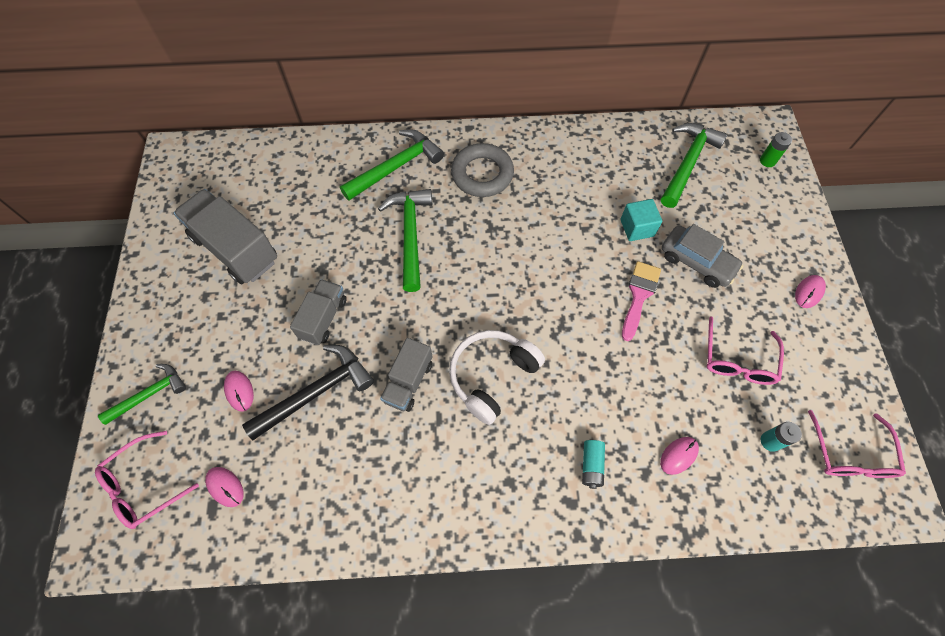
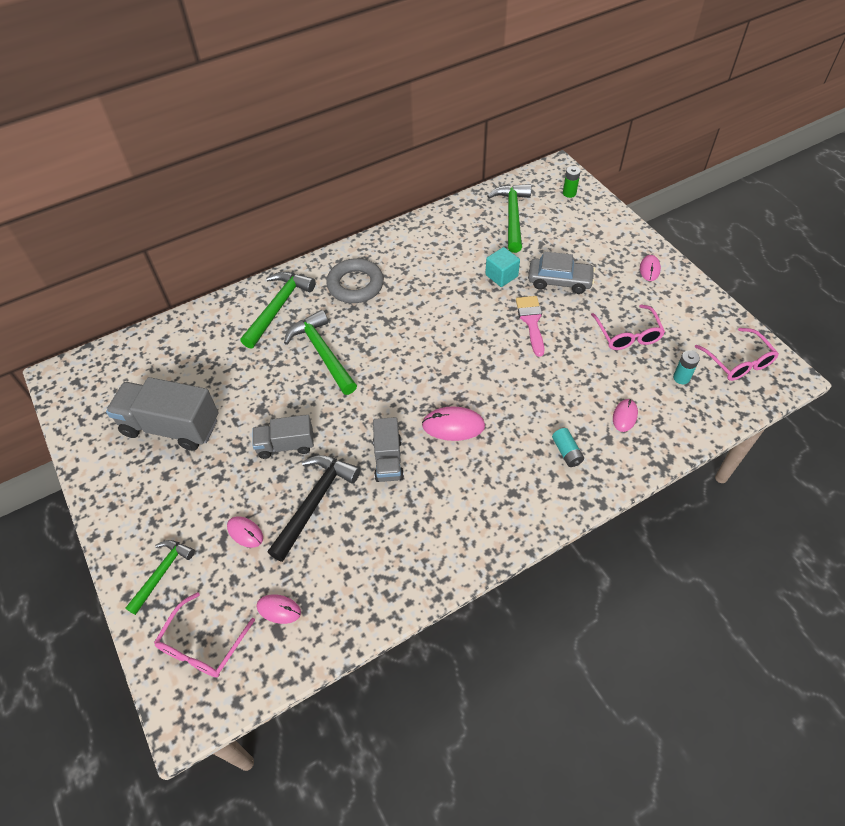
camera: 25 degrees left, 10 degrees down
(323, 318) = (286, 445): grey truck -> grey truck turned 90 degrees counterclockwise
(492, 376) = (453, 425): white headphones -> pink mouse

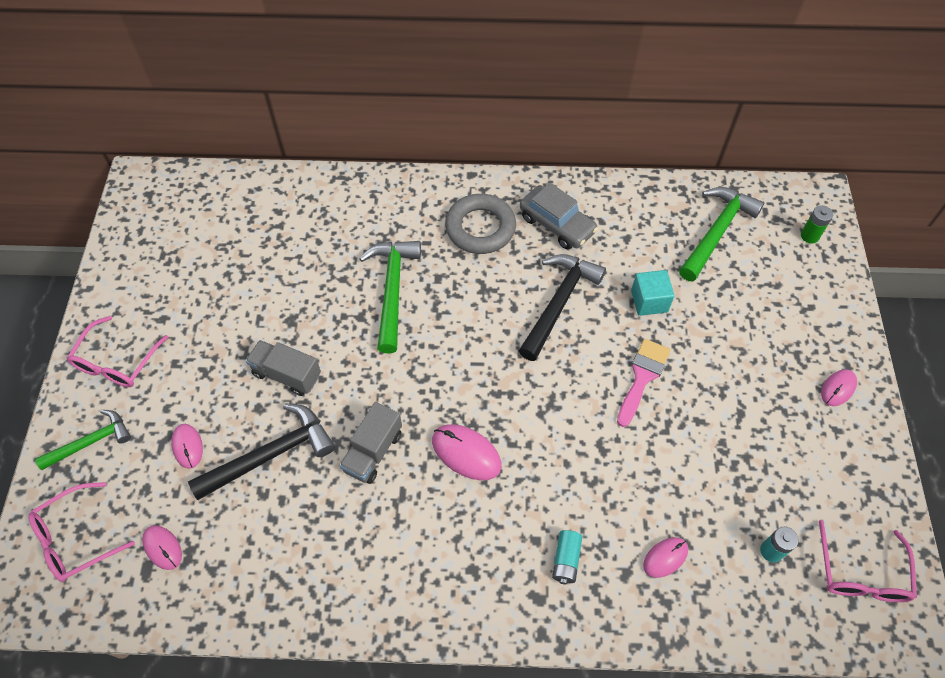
camera: 30 degrees right, 5 degrees up
(171, 427) = (198, 291): grey truck -> none
(278, 308) = (384, 213): green hammer -> none
(444, 305) = (558, 303): none -> black hammer
(559, 281) = (713, 344): grey car -> grey car (557, 224)
(628, 334) = (746, 458): pink glasses -> pink glasses (117, 362)

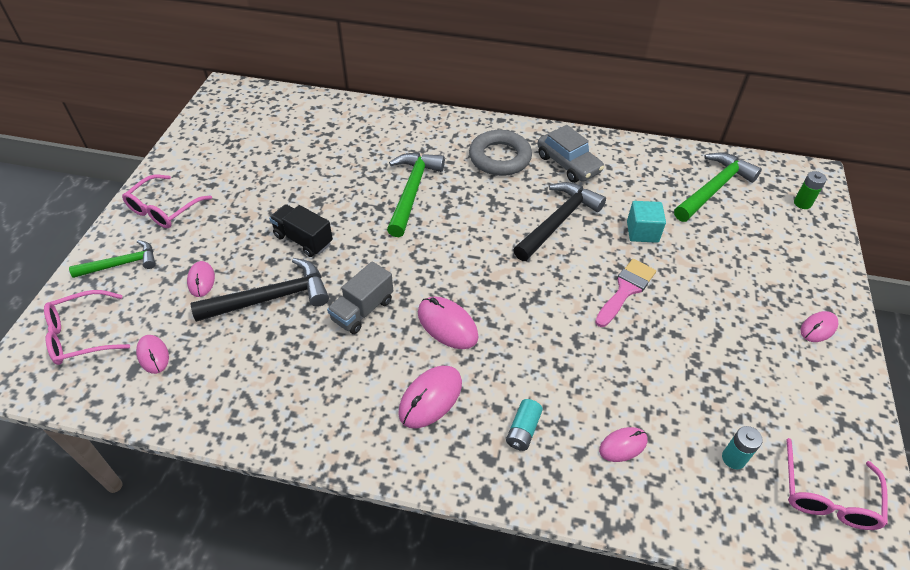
camera: 10 degrees right, 10 degrees down
(287, 375) = (303, 240): grey truck -> black truck
(467, 542) = (430, 398): none -> pink mouse

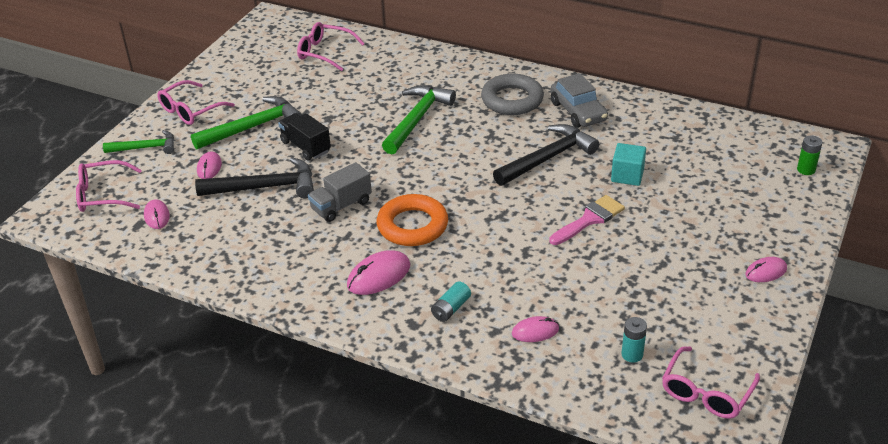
camera: 15 degrees right, 10 degrees down
(294, 124) = (325, 52): none -> pink glasses
(447, 325) = (412, 226): pink mouse -> orange ring
(713, 189) = (718, 148): green hammer -> green hammer (252, 127)

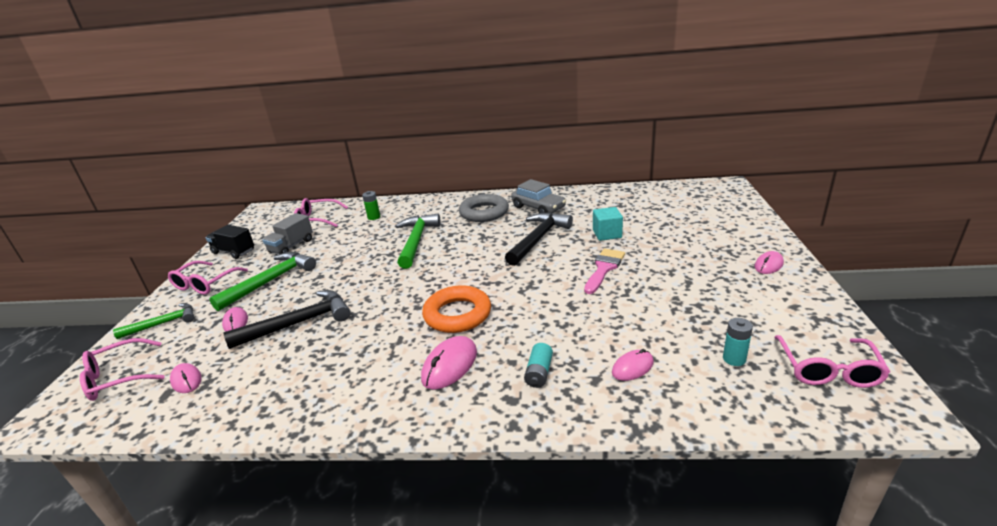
camera: 20 degrees left, 10 degrees down
(305, 147) = (327, 283): black truck -> black truck (233, 252)
(341, 206) = (381, 317): grey truck -> grey truck (291, 246)
(806, 170) = (724, 200): green battery -> green battery (374, 217)

